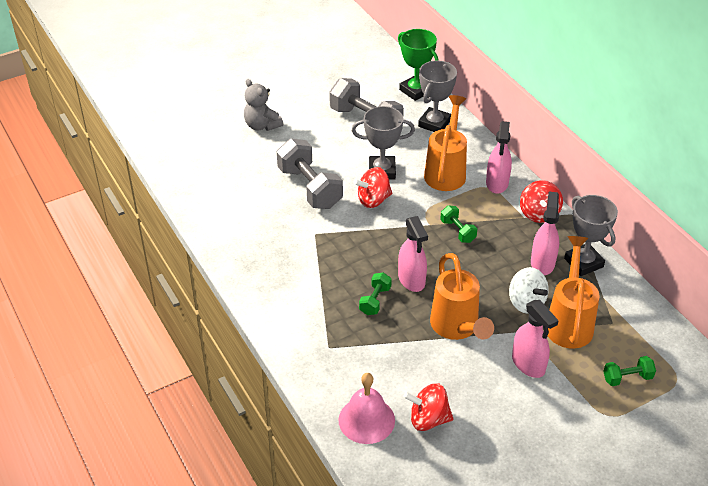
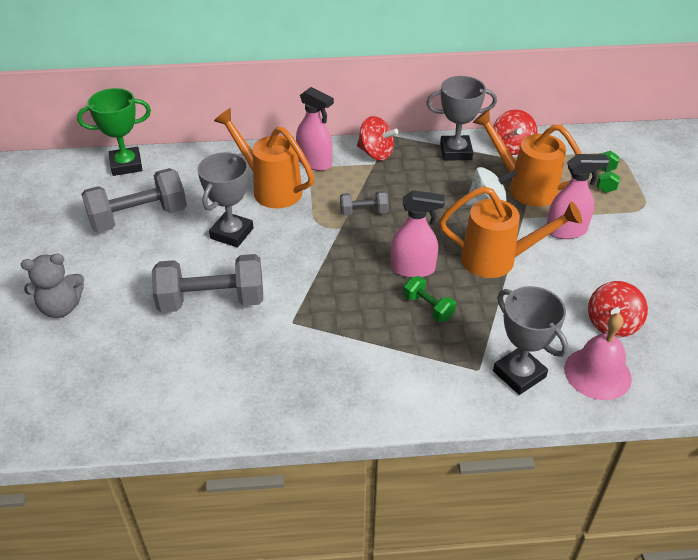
camera: 65 degrees left, 0 degrees up
(373, 200) = (272, 256): red spinning top -> red spinning top (512, 147)
(434, 123) = (191, 171): grey trophy -> grey trophy (519, 374)
(458, 231) = (363, 212): green dumbbell -> grey dumbbell
(542, 263) = (441, 175): pink spray bottle -> none

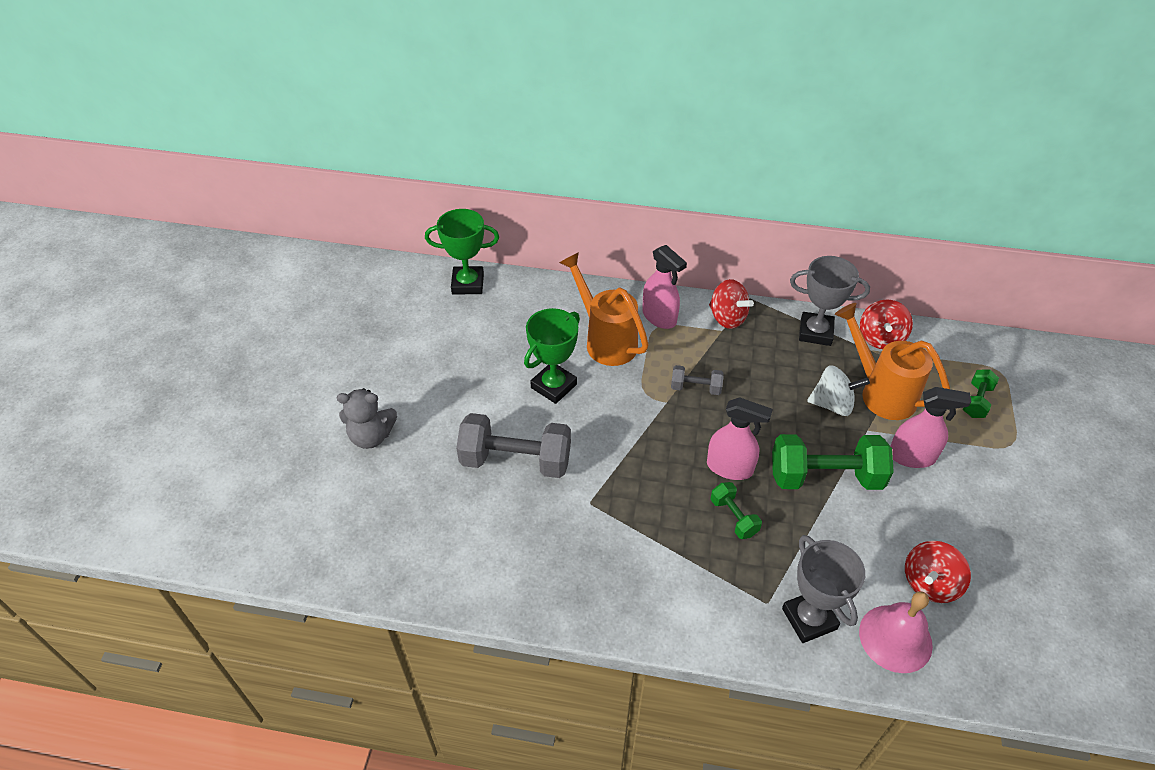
camera: 15 degrees right, 5 degrees up
(139, 217) = (466, 349): grey dumbbell -> none
(231, 233) = (553, 386): grey trophy -> green trophy
(498, 260) = (825, 477): orange watering can -> green dumbbell

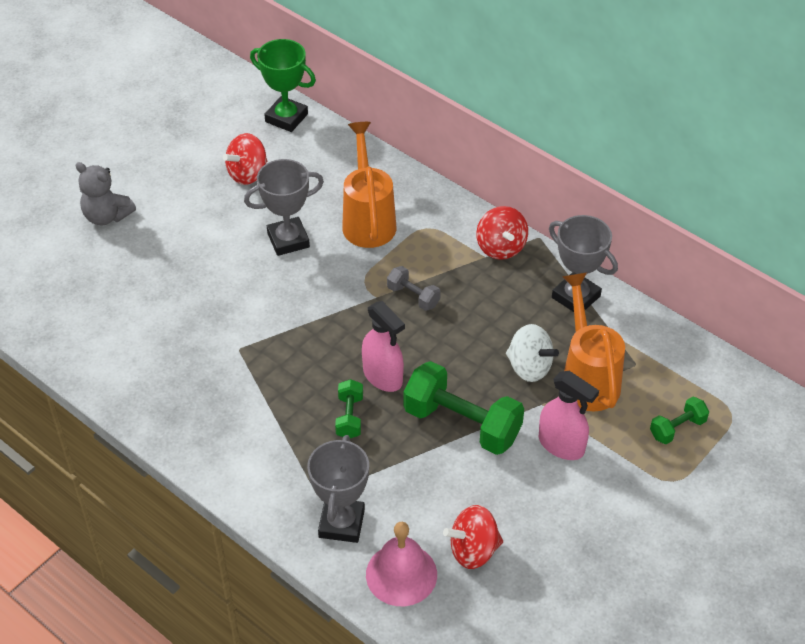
camera: 30 degrees right, 0 degrees up
(516, 461) = (206, 288): grey dumbbell -> none
(553, 386) = (288, 240): green trophy -> grey trophy
(659, 317) = (436, 220): pink spray bottle -> none
(880, 338) = (637, 330): red spinning top -> red spinning top (247, 174)

